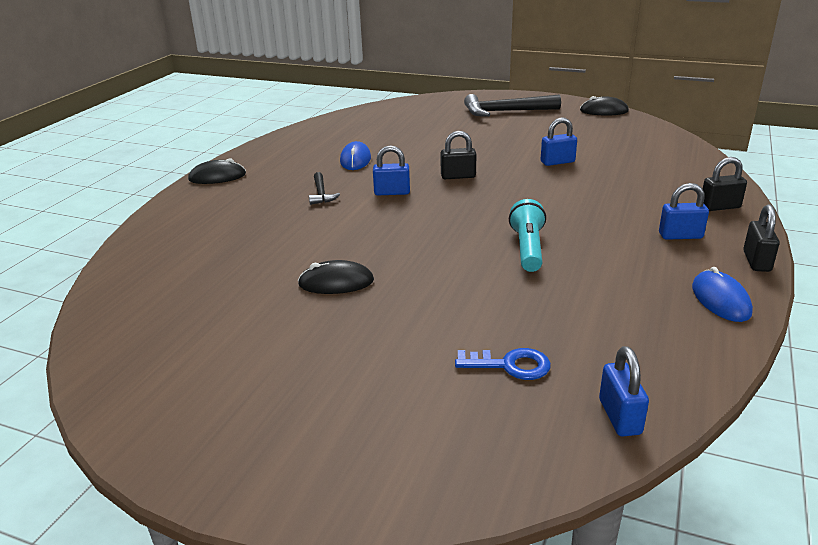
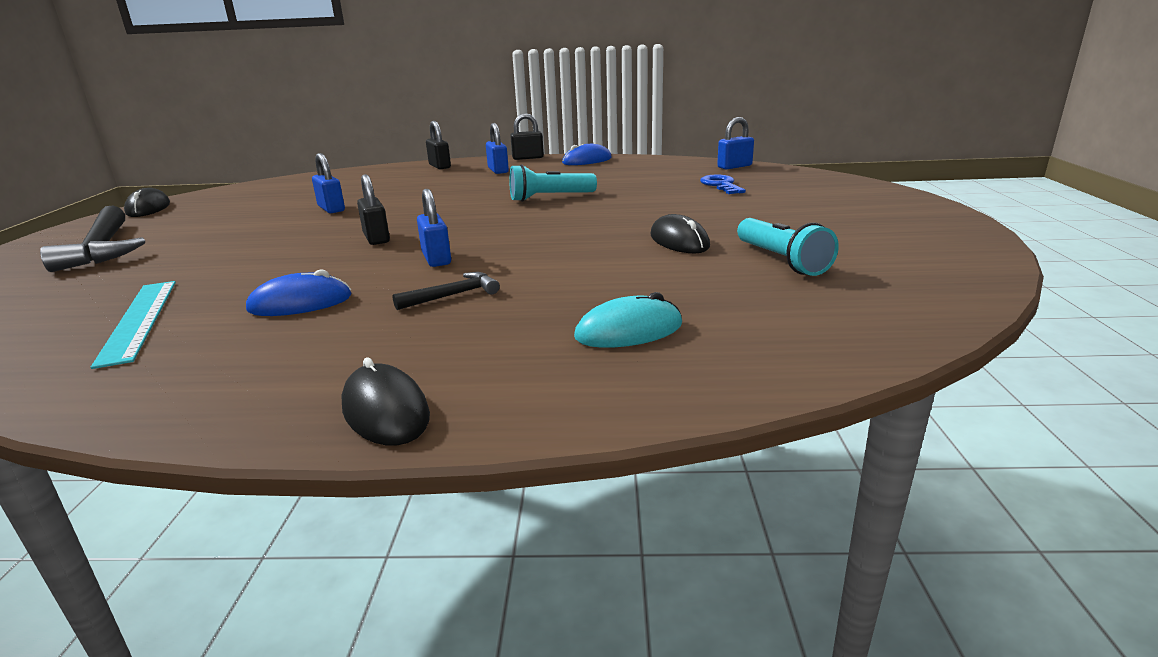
camera: 110 degrees left, 5 degrees down
(215, 232) = (629, 331): none -> turquoise mouse
(244, 313) = (781, 261): none -> turquoise flashlight
(372, 131) = (139, 320): none -> turquoise ruler

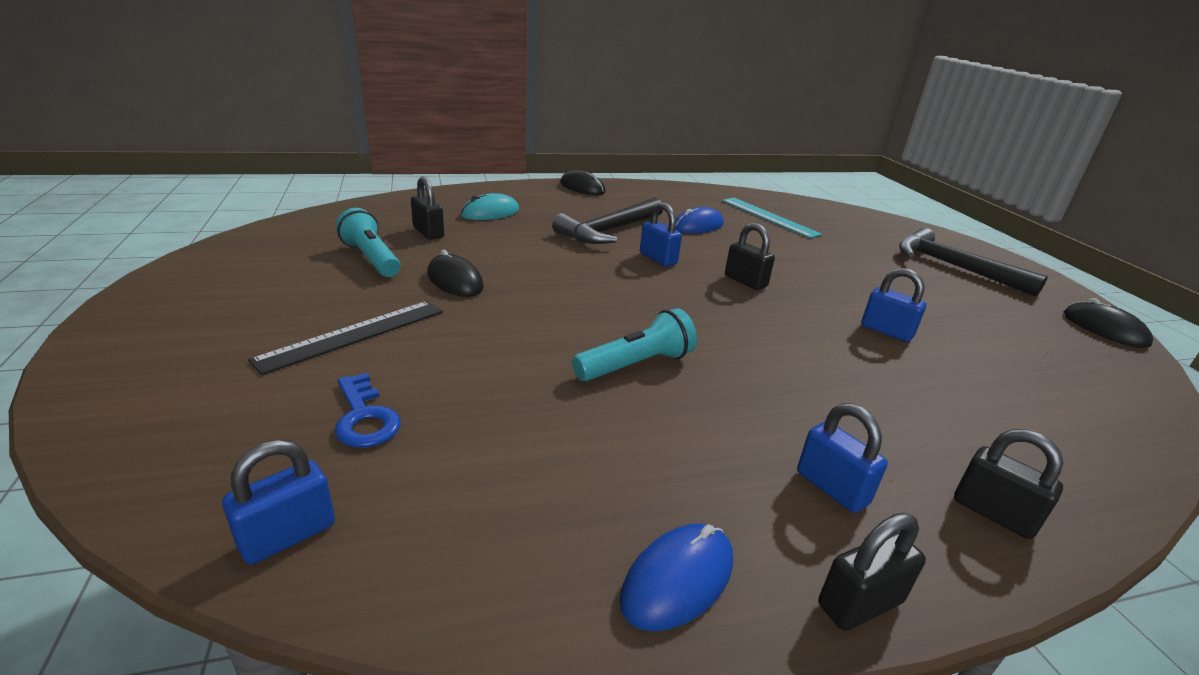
camera: 160 degrees right, 5 degrees up
(453, 295) = (609, 230): black hammer -> black hammer, size x1.95
(726, 293) = (428, 232): none -> black padlock
(752, 210) = (353, 335): none -> black ruler

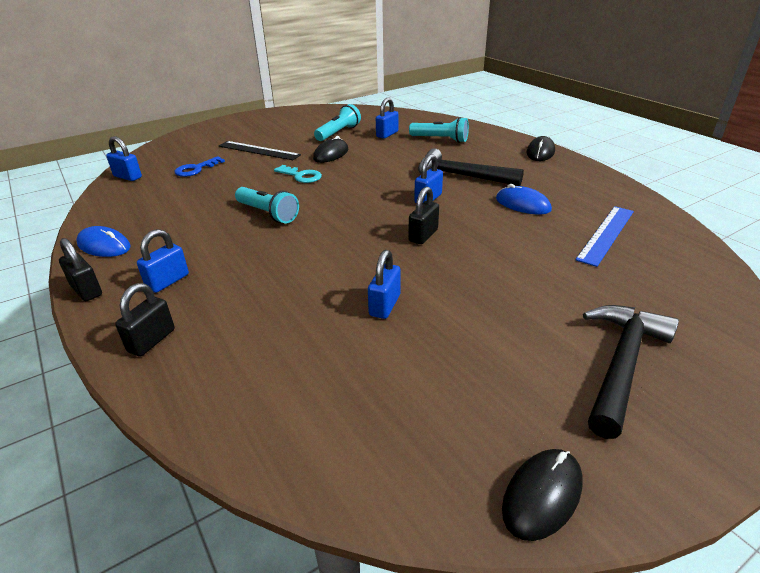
camera: 75 degrees right, 5 degrees up
(428, 232) = (387, 134): black padlock -> blue padlock
(490, 213) = (440, 139): turquoise mouse -> turquoise flashlight
(517, 317) = (301, 176): none -> turquoise key
(769, 217) = (606, 234): turquoise ruler -> blue ruler

